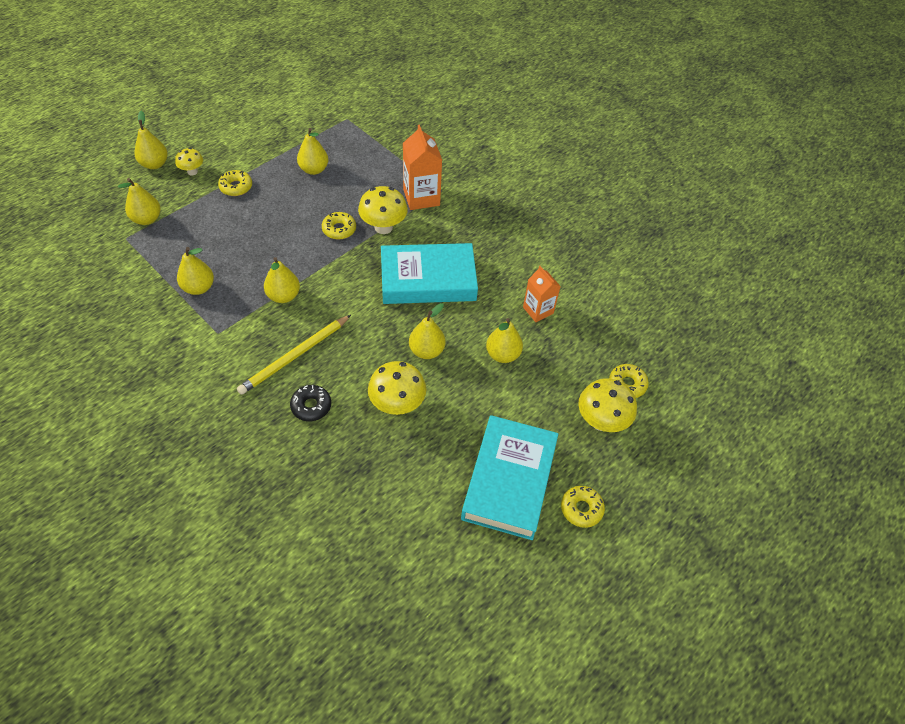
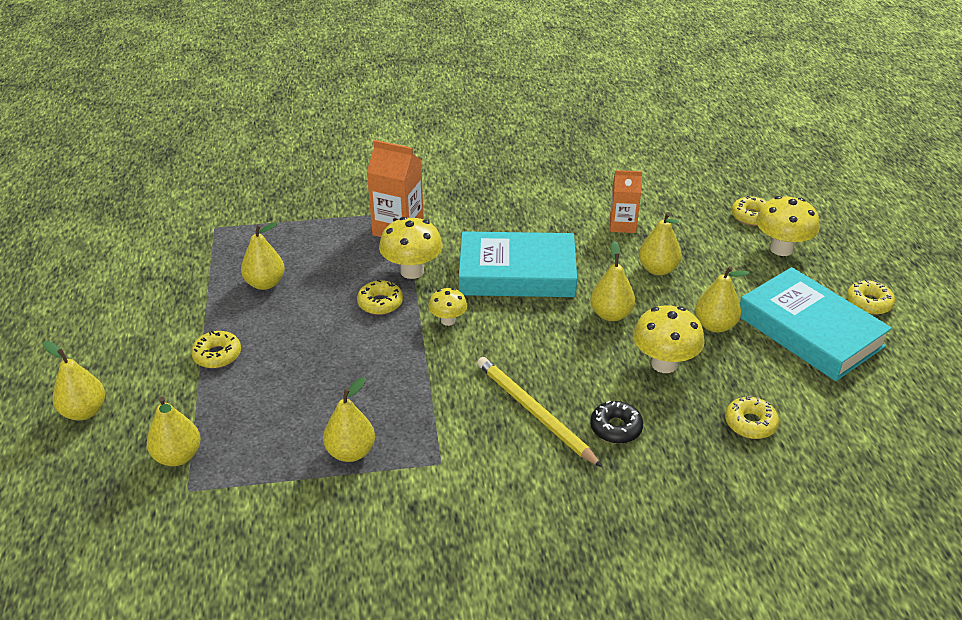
camera: 50 degrees left, 15 degrees down
(192, 172) = (143, 382): yellow mushroom -> yellow mushroom (448, 320)
(284, 296) = (436, 385): yellow pear -> yellow pear (715, 325)
(295, 356) = (534, 412): yellow pencil -> yellow pencil turned 150 degrees clockwise
(372, 482) = (750, 423): none -> yellow donut
(428, 279) = (517, 273): turquoise book -> turquoise book turned 60 degrees clockwise

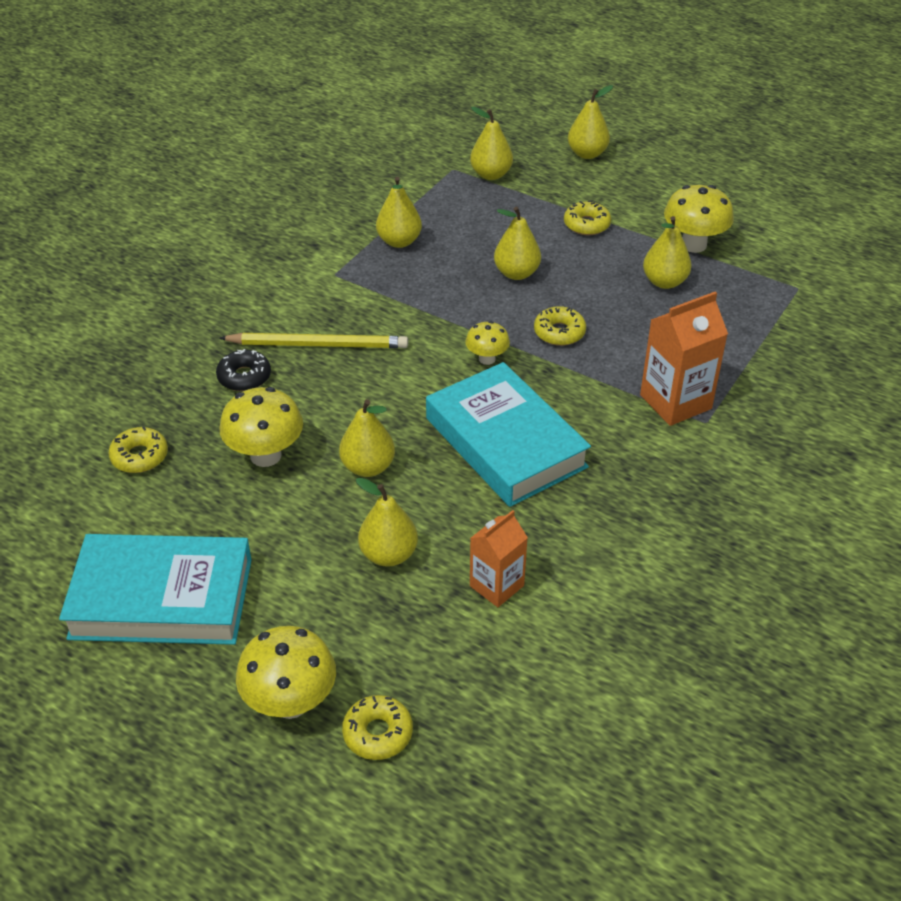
camera: 130 degrees right, 5 degrees up
(412, 271) = (587, 374): yellow mushroom -> yellow mushroom (693, 244)
(517, 273) = (505, 442): turquoise book -> turquoise book turned 75 degrees counterclockwise
(715, 325) = (261, 530): yellow pear -> yellow pear (516, 273)
(868, 303) = (123, 694): yellow donut -> none

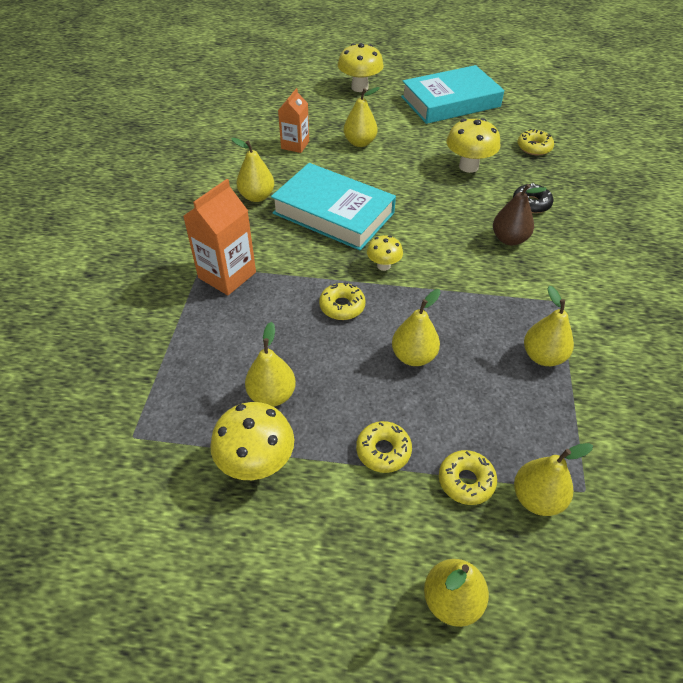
camera: 155 degrees right, 5 degrees up
(318, 344) = (509, 239): yellow pencil -> brown pear
(368, 467) = (406, 177): yellow pear -> yellow pear (257, 196)
(378, 733) = (315, 88): yellow donut -> yellow donut (466, 481)

